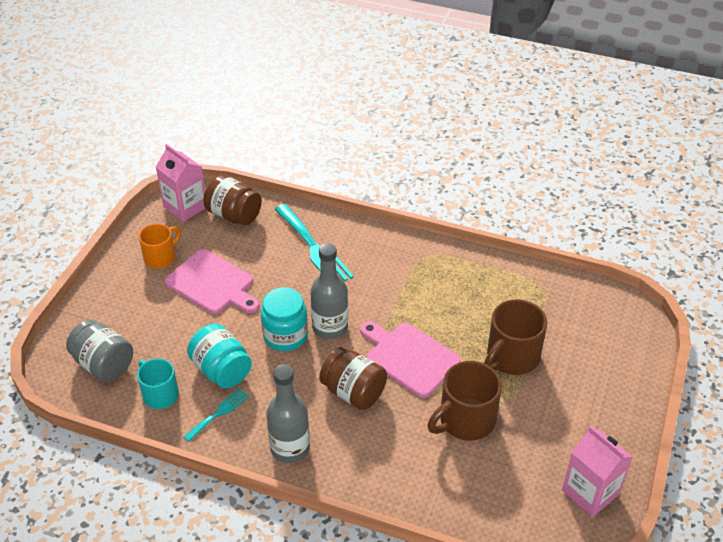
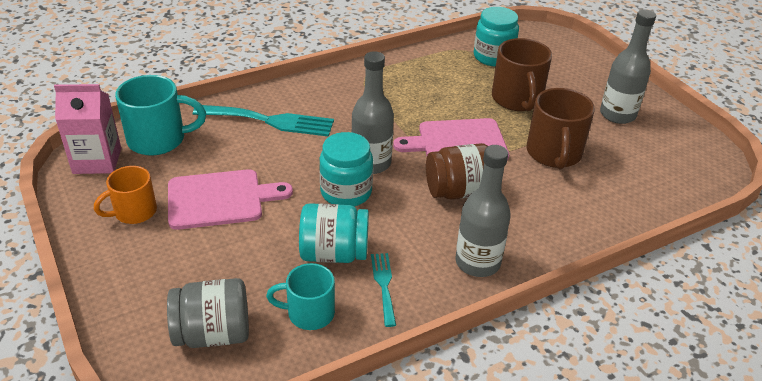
camera: 50 degrees left, 5 degrees down
(161, 257) = (134, 212): orange mug -> orange mug turned 120 degrees counterclockwise
(234, 215) = (159, 140): brown jar -> turquoise mug
(554, 307) = (493, 57): none -> turquoise jar
(573, 431) = (617, 115): none -> grey bottle
(590, 492) = (680, 139): pink carton -> none

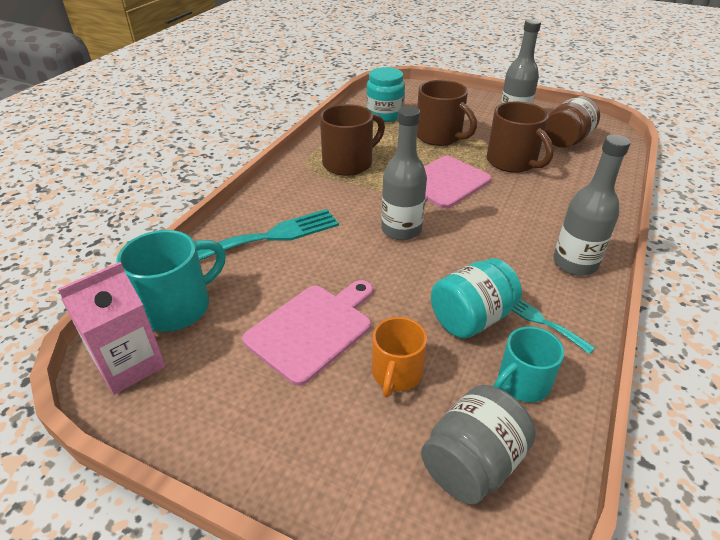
camera: 35 degrees left, 0 degrees up
(134, 212) = (239, 393): orange mug -> orange mug (396, 374)
(346, 192) = (413, 263): turquoise jar -> none
(402, 89) = (349, 163): none -> brown mug
(458, 191) = (490, 218): brown jar -> brown jar (566, 140)

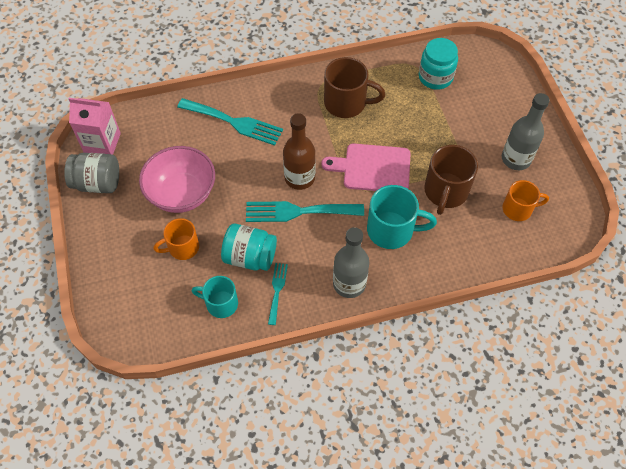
camera: 50 degrees right, 20 degrees up
(177, 307) = (148, 129): turquoise mug -> turquoise mug (392, 230)
(312, 329) = (182, 194): pink cutting board -> pink bowl
(401, 230) = (299, 178): grey bottle -> brown bottle
(440, 137) = (437, 129): brown mug -> none
(444, 251) = (298, 211): none -> turquoise fork
(472, 463) = (155, 307): grey jar -> grey jar (97, 183)
(566, 140) = (518, 209): brown jar -> orange mug

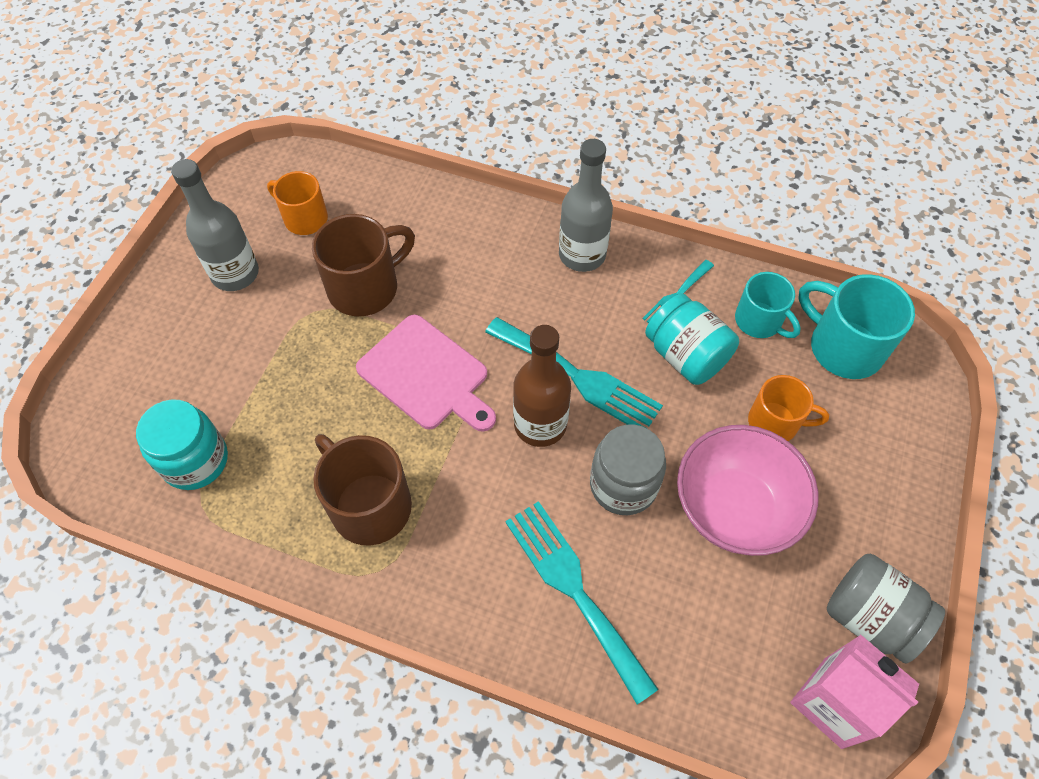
camera: 145 degrees left, 0 degrees up
(241, 174) = (623, 485): none -> grey jar
(392, 230) = (477, 283): turquoise mug -> turquoise mug (843, 347)

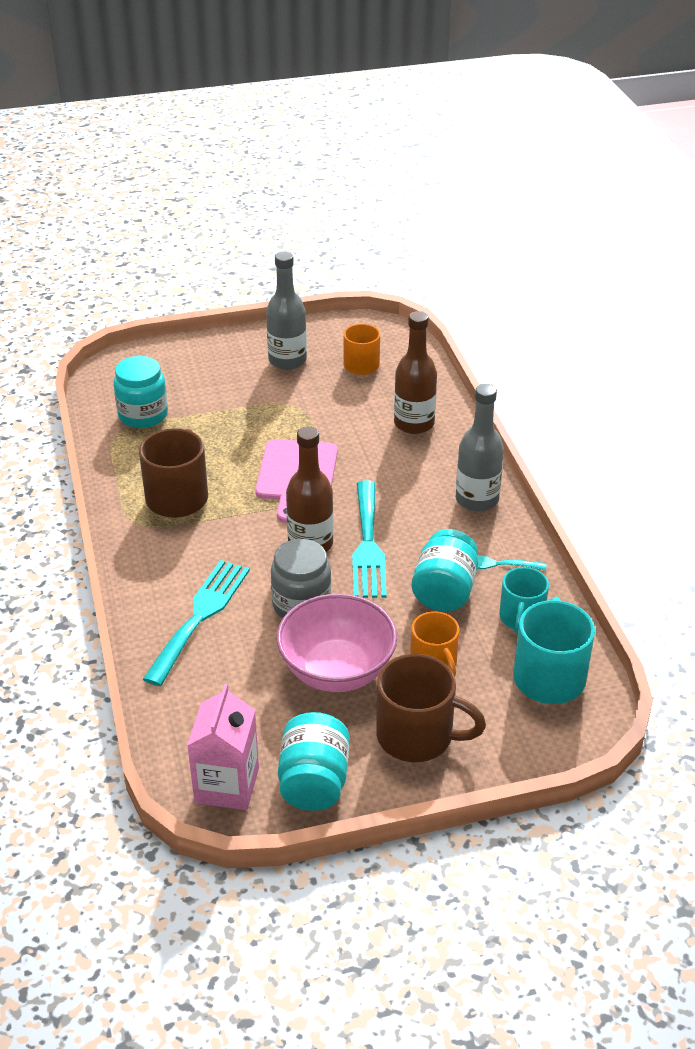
camera: 55 degrees right, 20 degrees down
(365, 287) = (336, 416): brown mug -> brown mug (417, 736)
(434, 233) = (414, 423): none -> brown bottle
(870, 617) = (314, 782): grey jar -> turquoise jar

